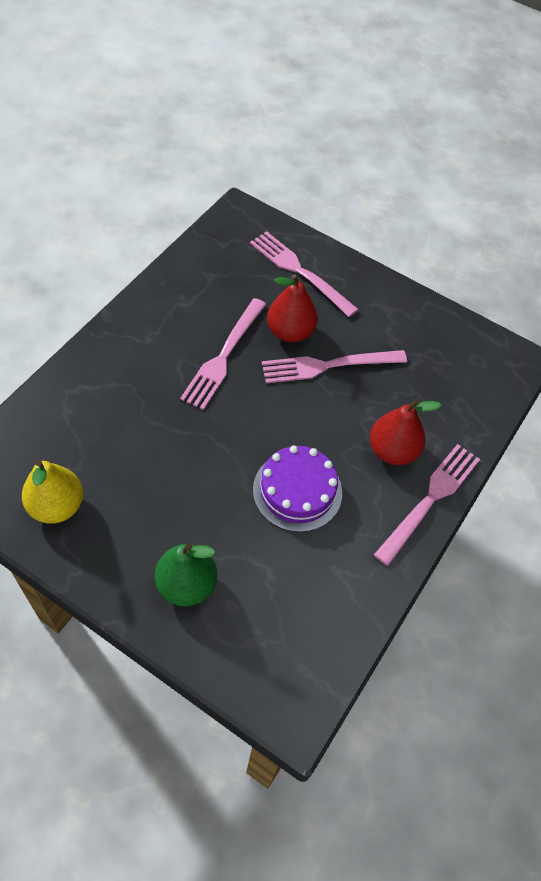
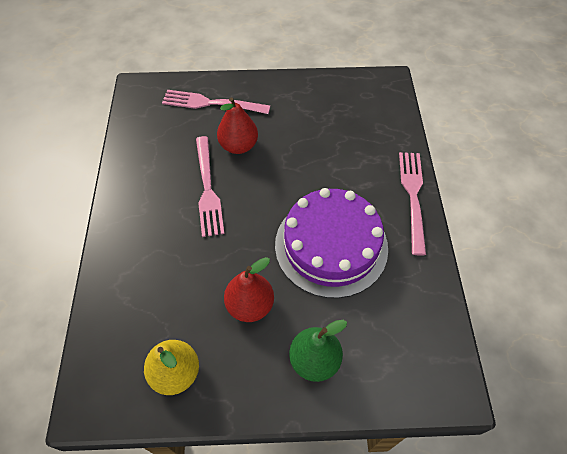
camera: 30 degrees left, 0 degrees up
(297, 491) = (331, 246): purple cake -> purple cake, size x1.56
(327, 366) = (281, 153): pink fork -> none
(392, 451) = (366, 181): red pear -> red pear (250, 305)

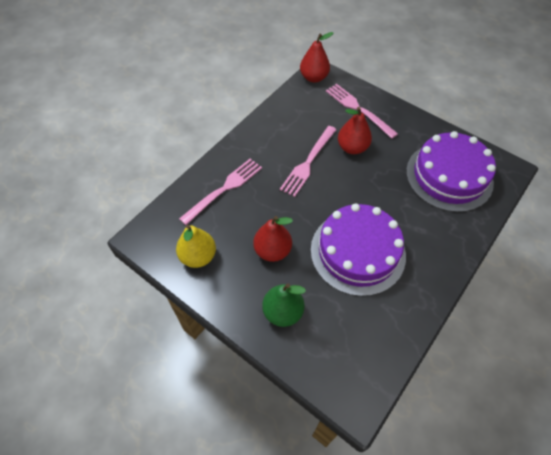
camera: 40 degrees right, 0 degrees up
(137, 96) = (314, 77): none -> red pear
(347, 119) = (449, 176): none -> purple cake
(412, 196) = (449, 260): pink fork -> pink fork (224, 189)

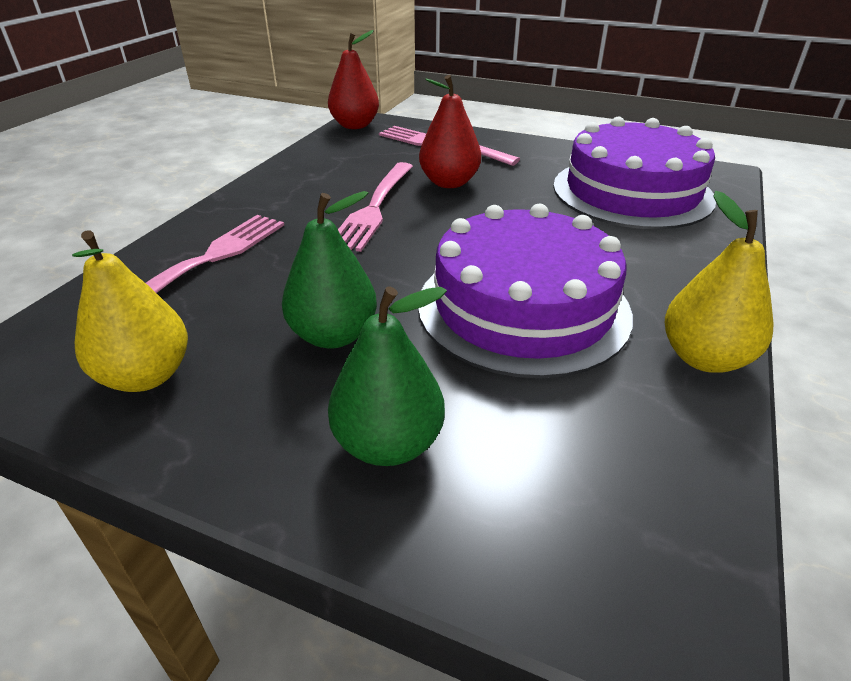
camera: 15 degrees left, 20 degrees down
(272, 251) = (333, 335): red pear -> green pear
(423, 300) = (704, 358): none -> yellow pear

